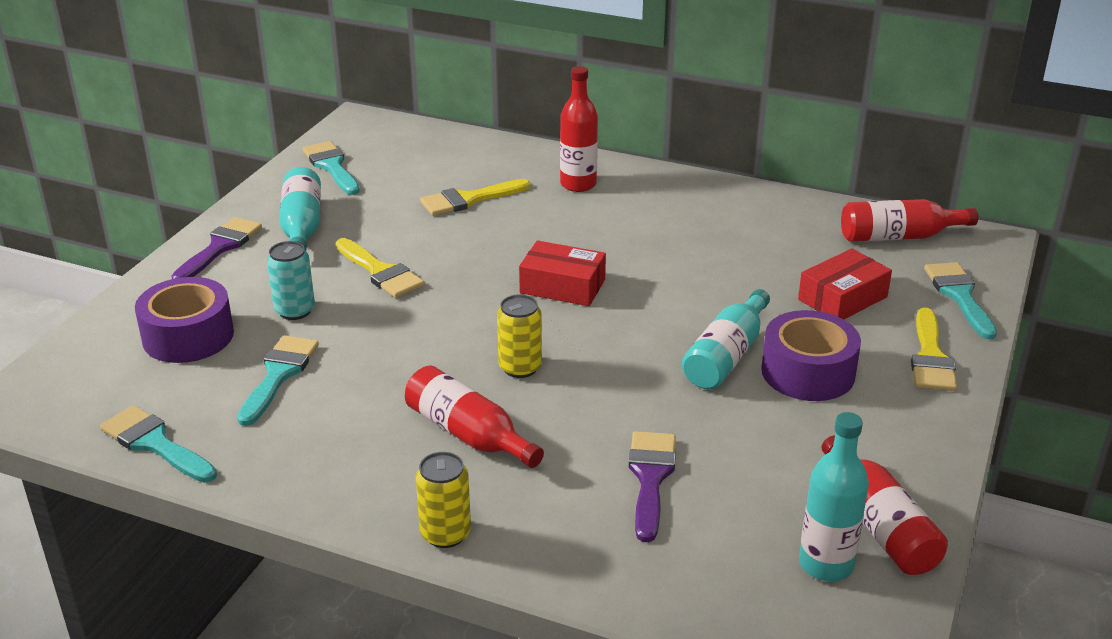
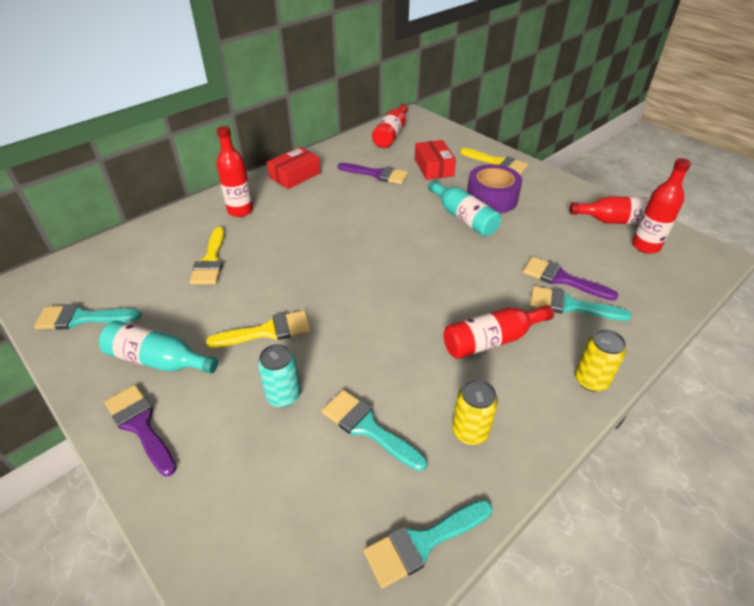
camera: 65 degrees left, 10 degrees up
(188, 336) = (270, 482): purple tape -> none
(520, 367) = (431, 296): yellow can -> yellow can (470, 431)
(562, 286) = (353, 252): red box -> red box (295, 175)
(767, 255) = (377, 174): none -> purple brush
(825, 564) = (645, 246): turquoise bottle -> red bottle
(959, 296) = (453, 138): turquoise brush -> turquoise brush (570, 306)

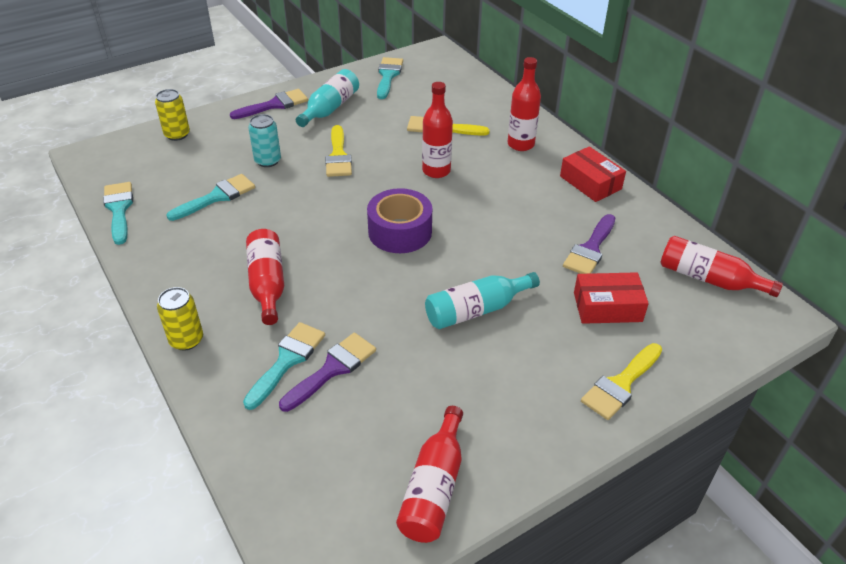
camera: 100 degrees right, 0 degrees up
(470, 431) = (182, 248): yellow can -> yellow can (177, 134)
(491, 199) = (517, 350): purple tape -> purple tape (400, 232)
(645, 246) = (367, 493): red bottle -> red bottle (436, 171)

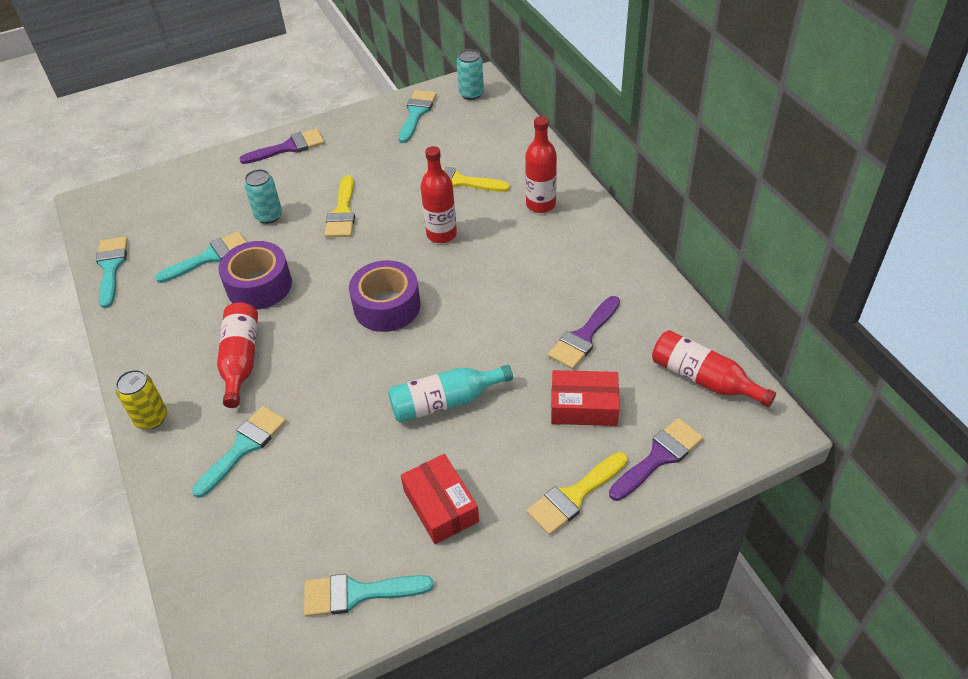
camera: 10 degrees right, 5 degrees up
(177, 134) = (183, 181): yellow can -> none
(271, 219) = (259, 285): none -> purple tape
(330, 108) = (346, 153): turquoise bottle -> none
(332, 369) = (286, 459): purple brush -> purple brush (659, 457)
(434, 60) = (471, 94): none -> turquoise can
(434, 487) = (357, 593): red bottle -> turquoise brush
(590, 182) = (605, 255): red box -> red box (441, 506)

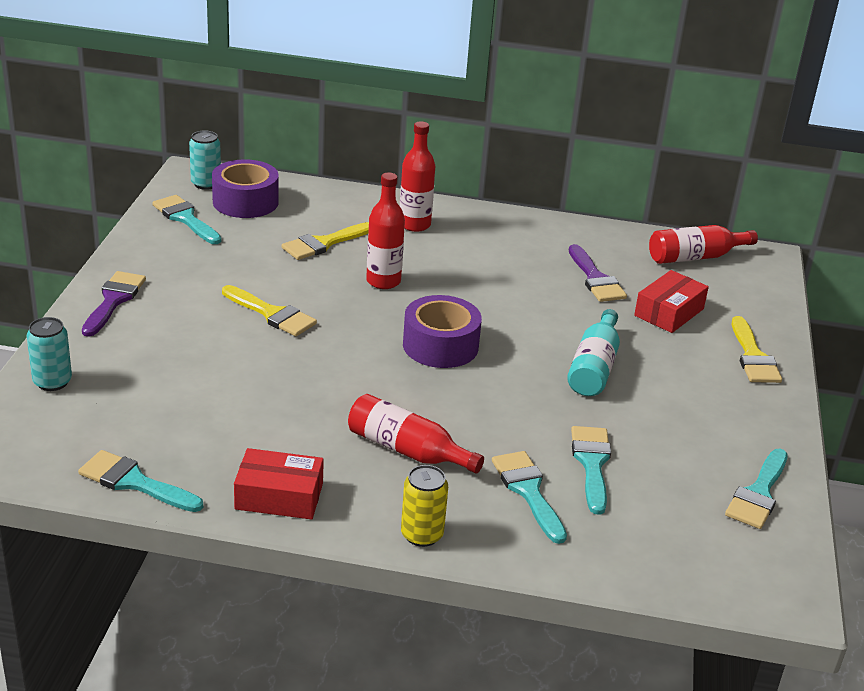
camera: 60 degrees left, 15 degrees down
(209, 257) = (220, 412): turquoise brush -> turquoise brush (591, 463)
(259, 285) = (311, 400): purple tape -> purple tape (245, 202)
(268, 216) = (209, 354): turquoise can -> turquoise can (52, 382)
(441, 506) = (705, 417): red box -> red box (279, 496)
(659, 457) = (750, 308): purple brush -> none

